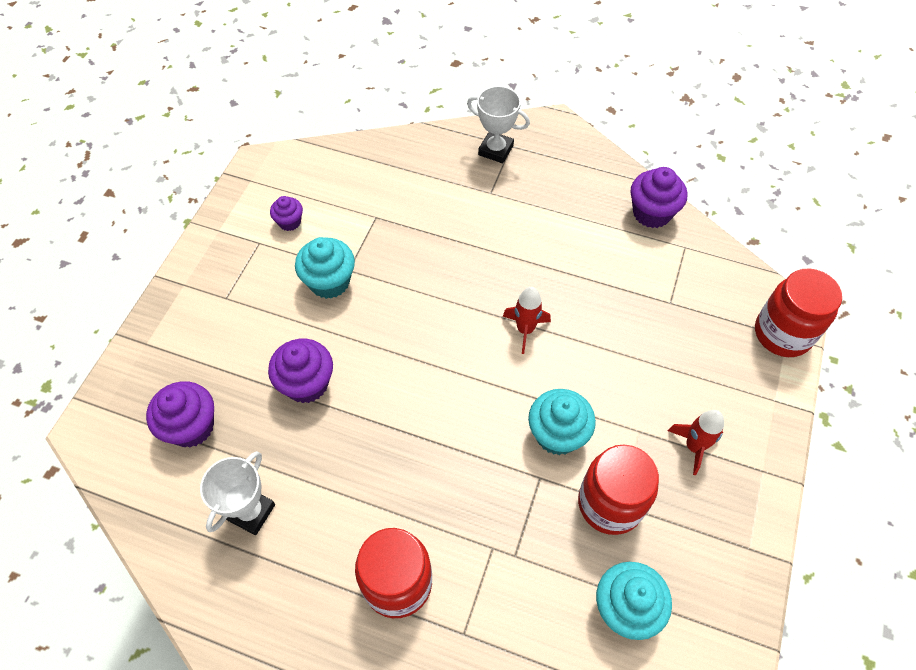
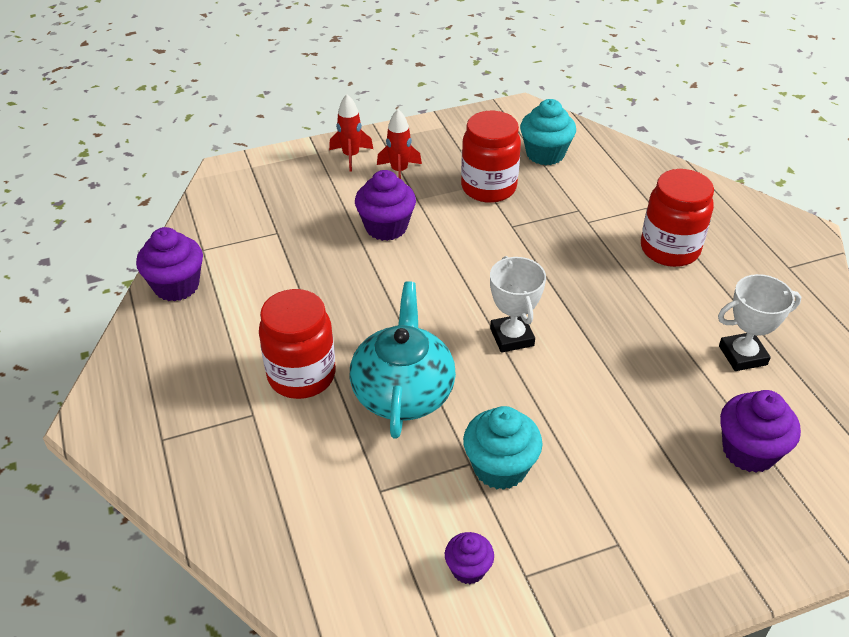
camera: 130 degrees left, 15 degrees down
(306, 383) = (613, 402): purple cupcake -> purple cupcake (386, 227)
(434, 274) = (403, 392): none -> turquoise teapot
(495, 150) = (180, 448): white trophy -> white trophy (511, 337)
(525, 330) = (396, 298): red rocket -> red rocket (351, 156)
(557, 434) = (468, 234): turquoise cupcake -> none
(782, 334) = (250, 169): red jar -> red jar (301, 375)

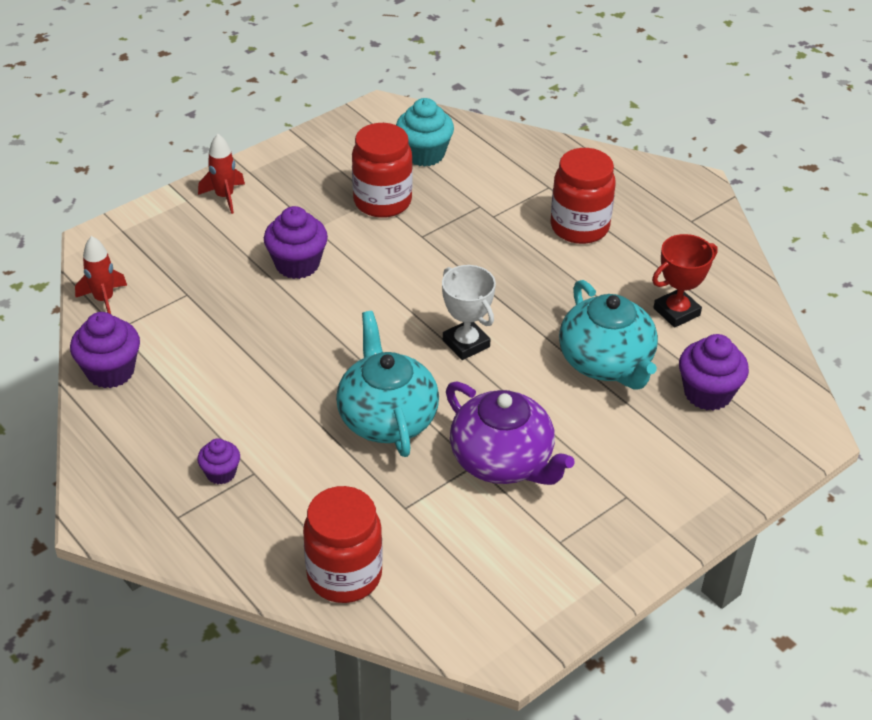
camera: 20 degrees left, 0 degrees up
(301, 375) = (283, 426): red jar -> red jar (344, 575)
(399, 171) = (283, 203): red rocket -> red rocket (104, 300)
(468, 569) = (510, 549): purple cupcake -> purple cupcake (221, 473)
(500, 467) = (503, 461): turquoise cupcake -> purple teapot
(648, 390) = (606, 362): none -> turquoise teapot
(742, 355) = (676, 312): white trophy -> red trophy

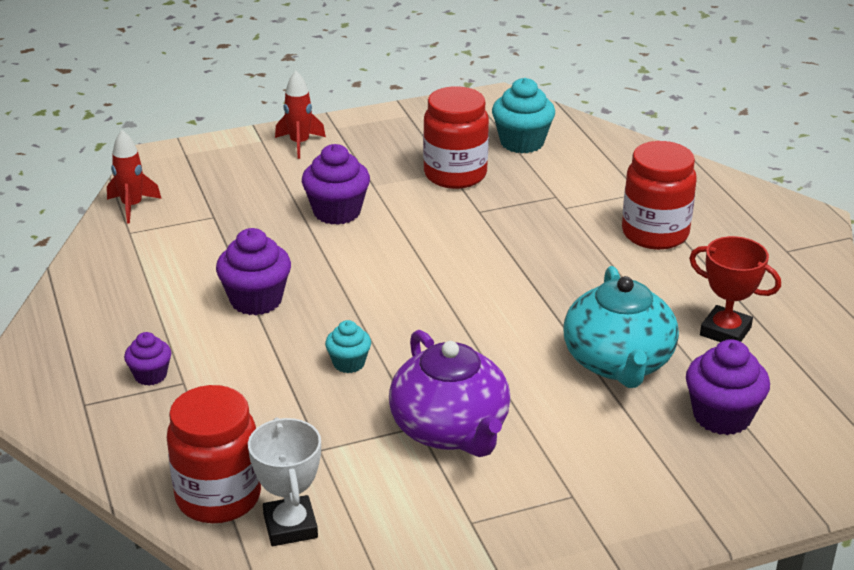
camera: 20 degrees right, 10 degrees down
(110, 371) = (100, 266): purple cupcake -> purple cupcake (256, 300)
(387, 418) = (349, 363): turquoise teapot -> turquoise cupcake
(466, 344) = (471, 314): white trophy -> white trophy (290, 526)
(676, 312) = (725, 331): red trophy -> red trophy turned 45 degrees clockwise

